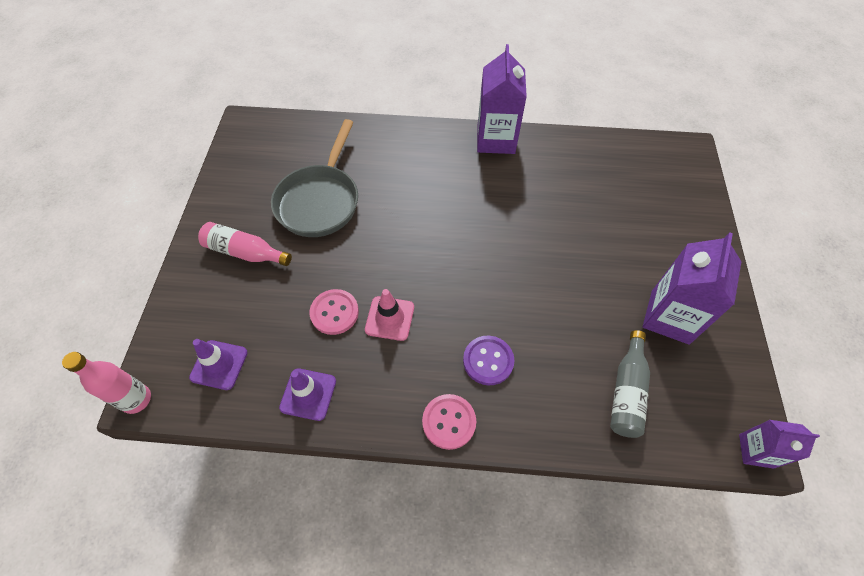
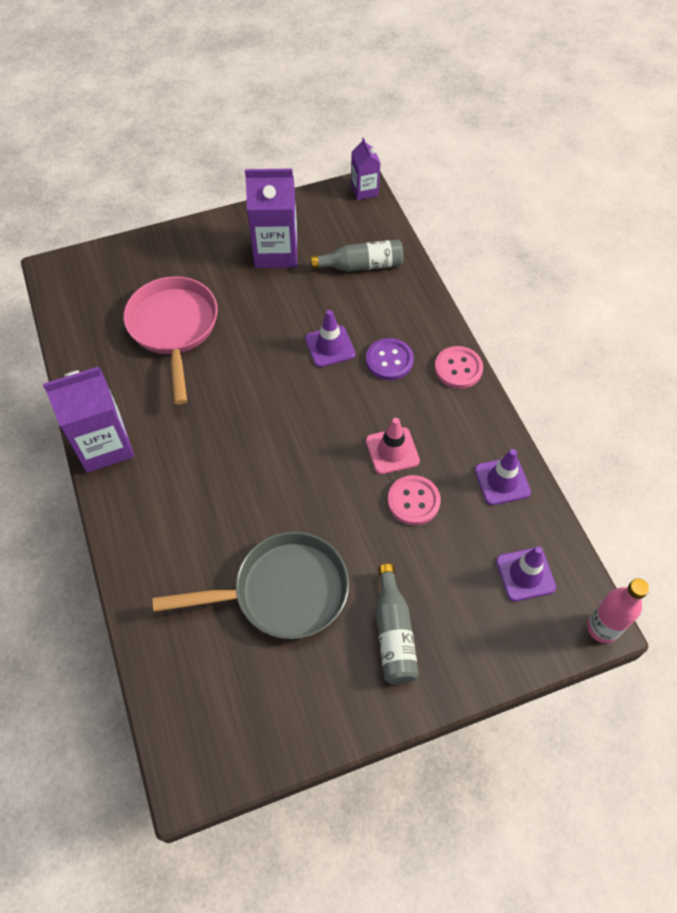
camera: 115 degrees left, 0 degrees up
(245, 252) = (393, 633): pink bottle -> grey bottle
(527, 316) = (330, 346): none -> purple traffic cone
(595, 208) = (174, 328): none -> pink pan

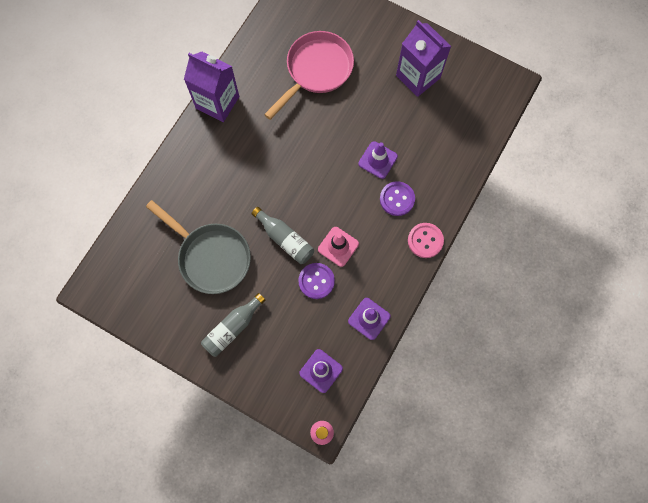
camera: 50 degrees right, 15 degrees up
(361, 265) = (452, 130): grey bottle -> grey bottle (285, 239)
(364, 190) = (513, 85): purple carton -> none
(413, 501) = (316, 281): pink button -> purple button

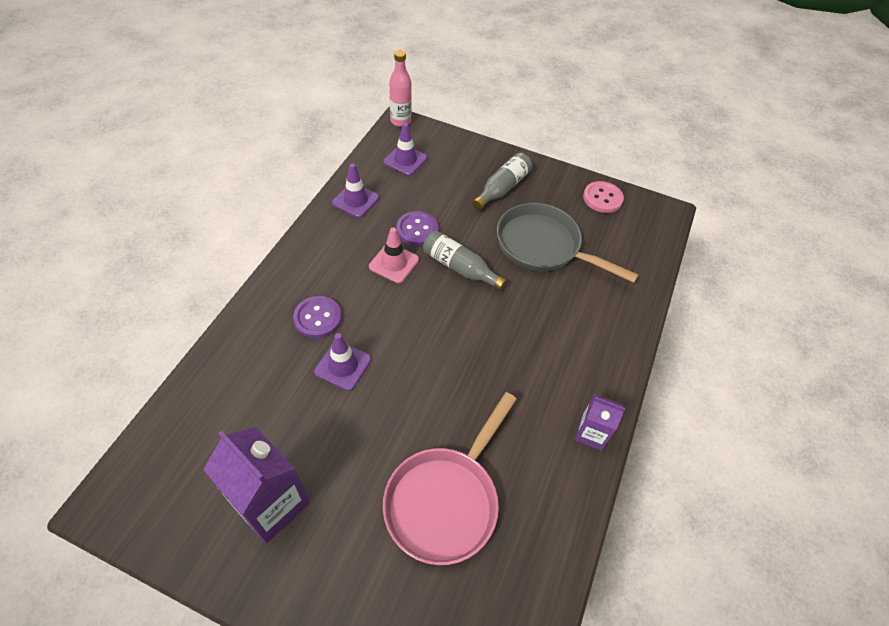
camera: 170 degrees right, 20 degrees down
(217, 102) = (591, 433): purple carton -> purple carton, size x0.56
(425, 240) = (284, 274): pink button -> pink button (602, 198)

